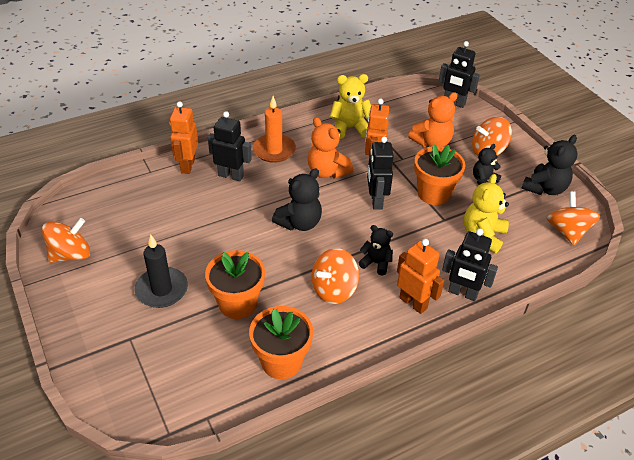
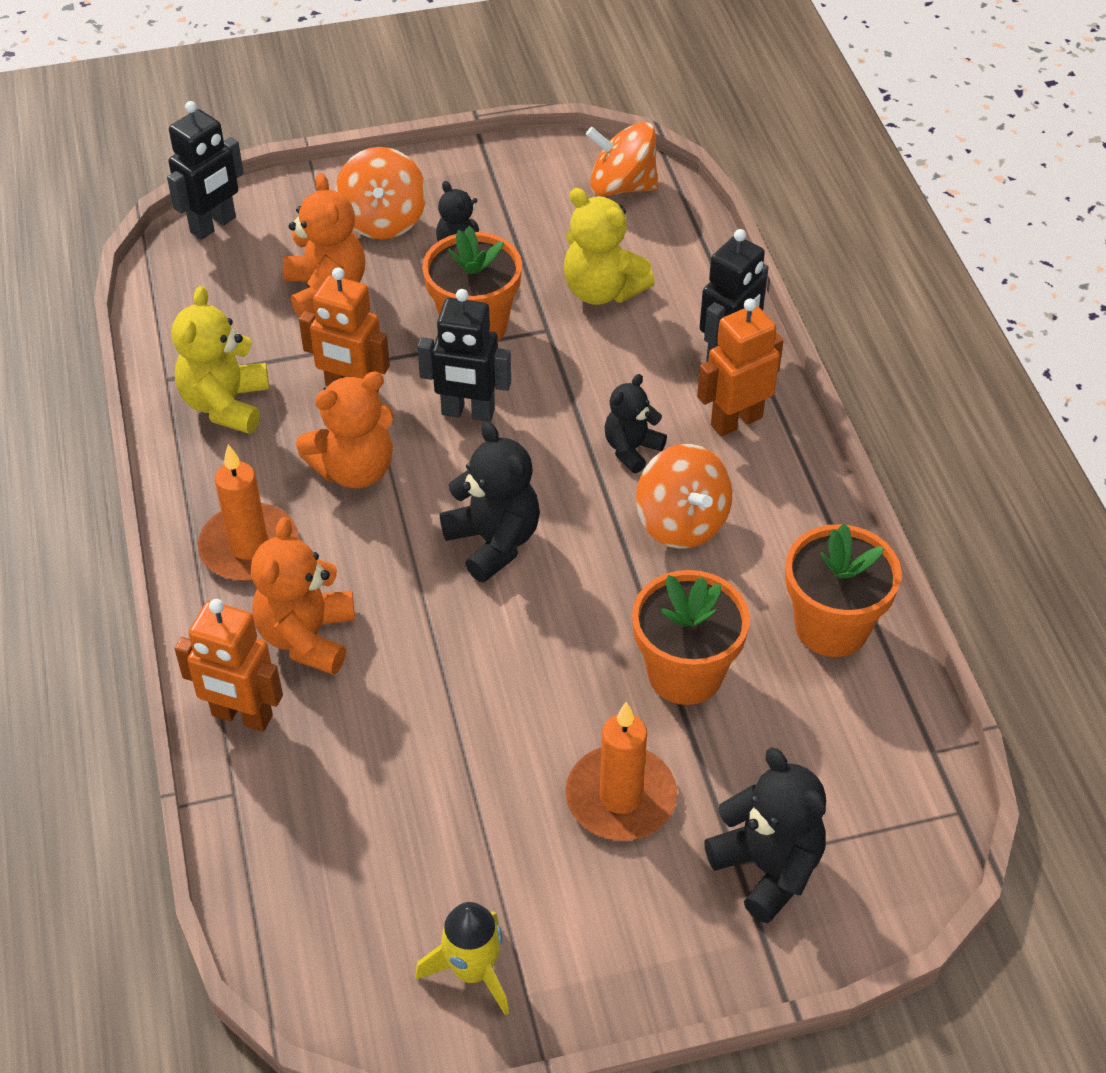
camera: 75 degrees left, 5 degrees up
(70, 255) = (473, 970): orange spinning top -> yellow rocket
(162, 290) = (621, 797): black candle -> orange candle
(231, 175) = (307, 637): black robot -> orange teddy bear
(545, 188) = (510, 179): black teddy bear -> black teddy bear (767, 868)

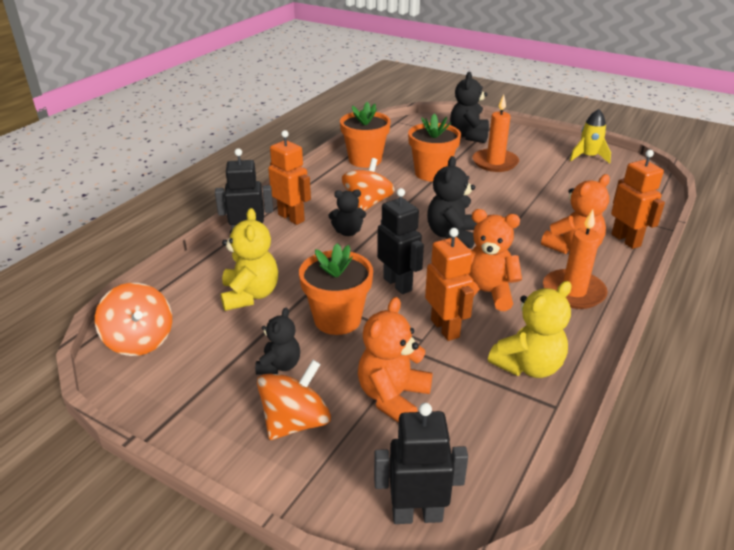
camera: 135 degrees left, 15 degrees down
(736, 421) = (291, 217): orange robot -> orange robot turned 150 degrees counterclockwise

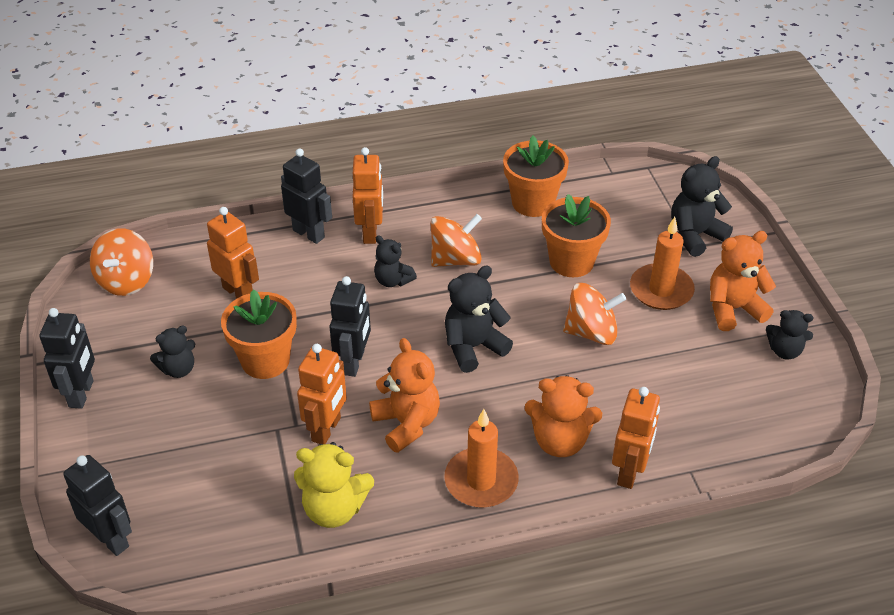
camera: 45 degrees right, 10 degrees up
(220, 437) = (82, 394): none -> black robot
(250, 295) = (238, 292): yellow teddy bear -> orange robot
(296, 422) = (132, 420): orange spinning top -> orange spinning top (591, 332)
(393, 397) = (210, 452): orange teddy bear -> orange teddy bear (733, 309)
(588, 157) = (784, 351): yellow rocket -> black teddy bear

